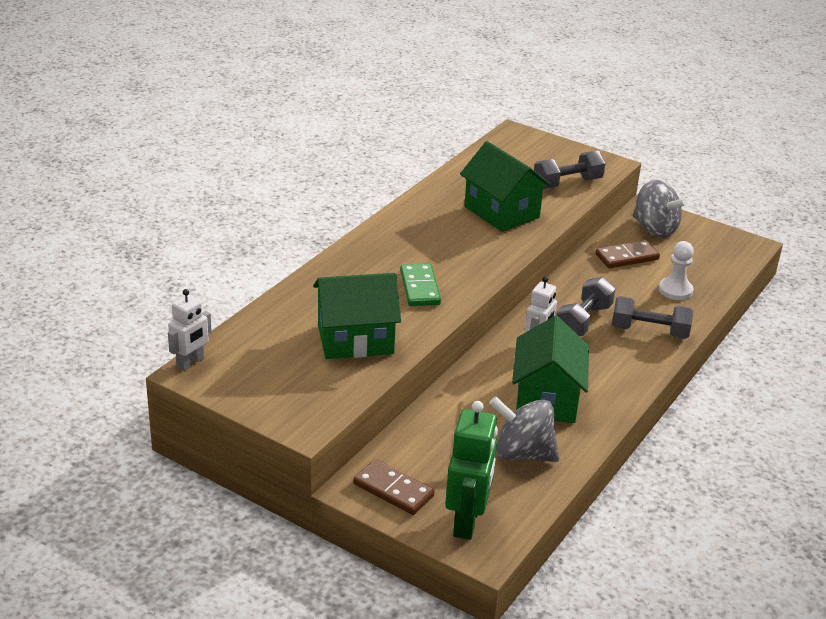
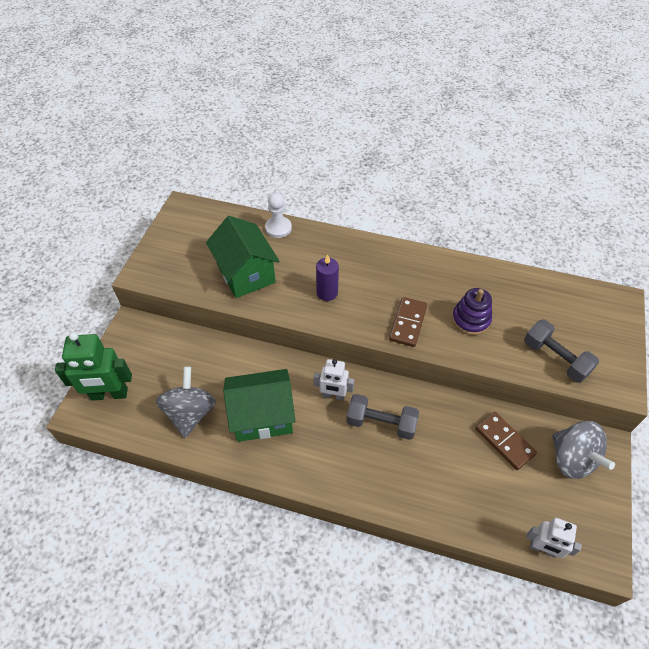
camera: 75 degrees right, 20 degrees up
(190, 363) = (192, 204): white robot -> white robot (542, 549)
(393, 490) = (133, 345): brown domino -> brown domino (408, 323)
(420, 288) = (327, 293): green domino -> purple candle
(501, 212) = (470, 320): green house -> purple stacking toy
(649, 331) = (389, 479): grey dumbbell -> none
(655, 229) = (572, 459): grey spinning top -> grey spinning top turned 60 degrees counterclockwise
(675, 290) = (470, 493): white pawn -> white pawn (278, 228)

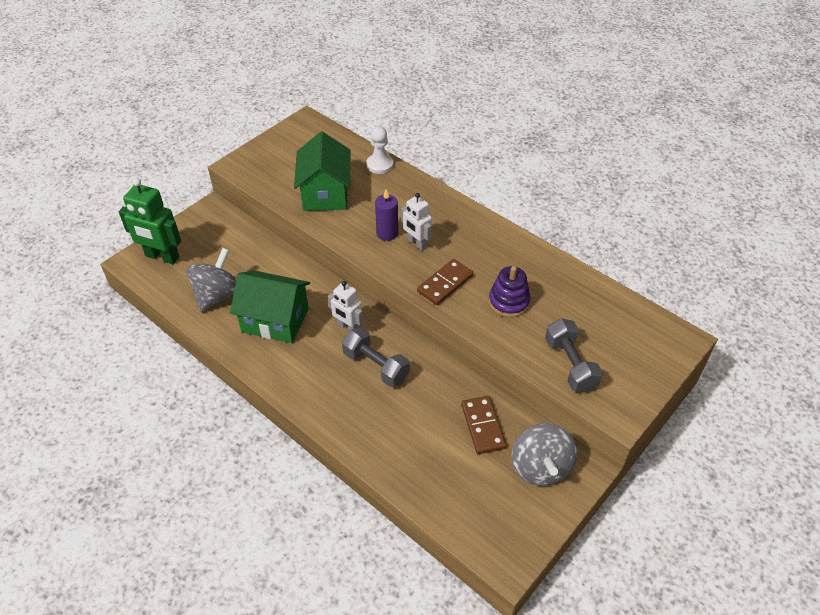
camera: 25 degrees right, 5 degrees down
(542, 549) = (456, 527): white robot -> white robot (416, 243)

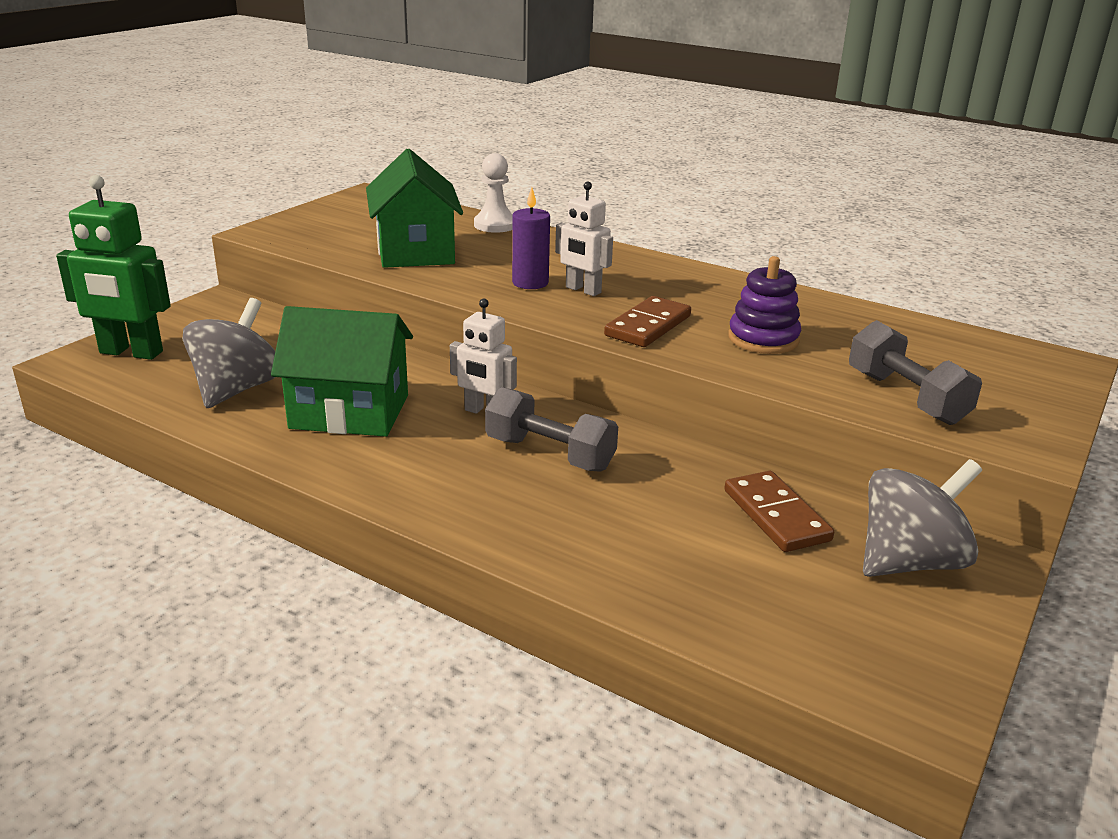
camera: 10 degrees left, 20 degrees down
(540, 467) = (910, 561): grey spinning top -> grey spinning top turned 105 degrees counterclockwise

